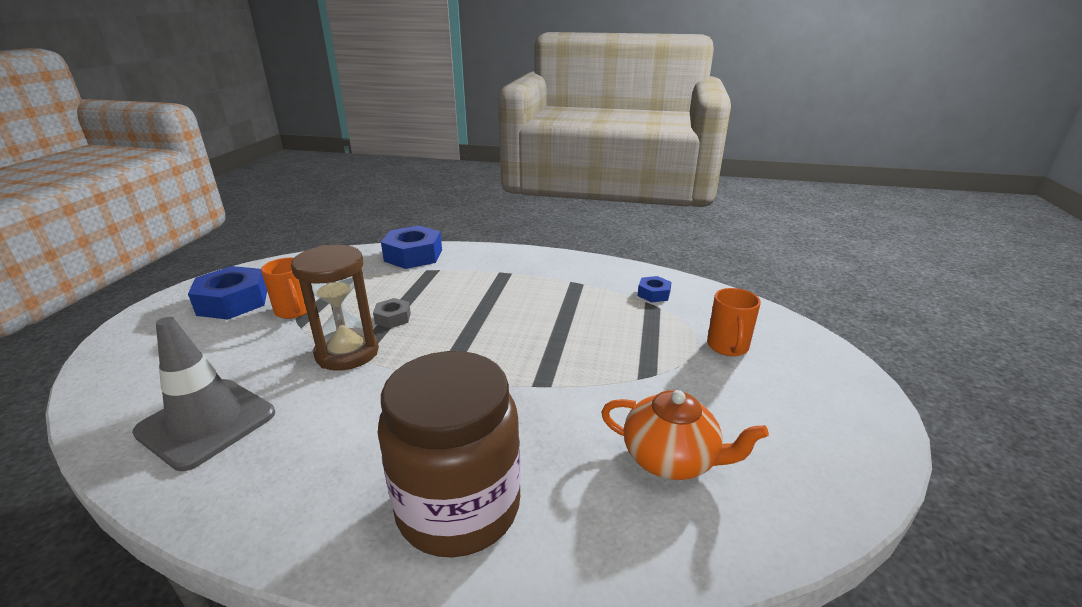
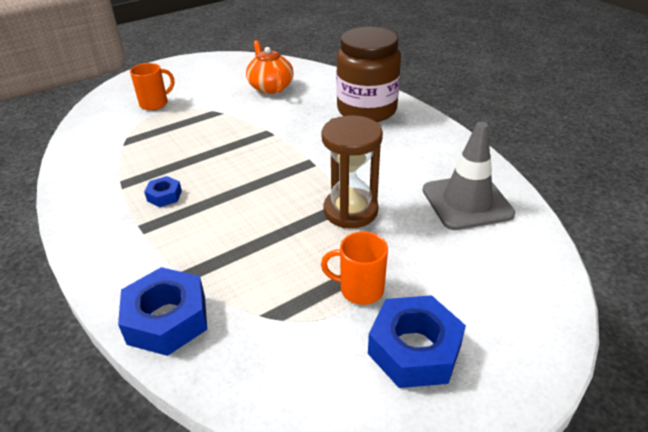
camera: 135 degrees left, 10 degrees up
(294, 311) = (360, 289): orange mug -> orange mug turned 90 degrees counterclockwise
(393, 318) = (289, 227): grey nut -> none
(653, 294) = (106, 147): blue nut -> blue nut (164, 196)

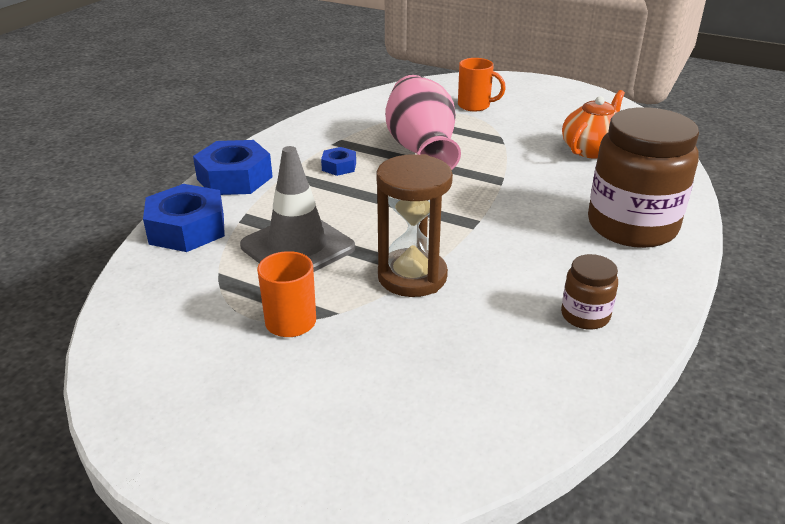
camera: 60 degrees right, 5 degrees down
(189, 149) = (421, 150): none -> pink vase
(414, 350) = (224, 383): blue nut -> blue nut (234, 178)
(439, 160) = (585, 315): none -> brown jar
(467, 202) = (514, 362): grey traffic cone -> grey traffic cone (297, 247)

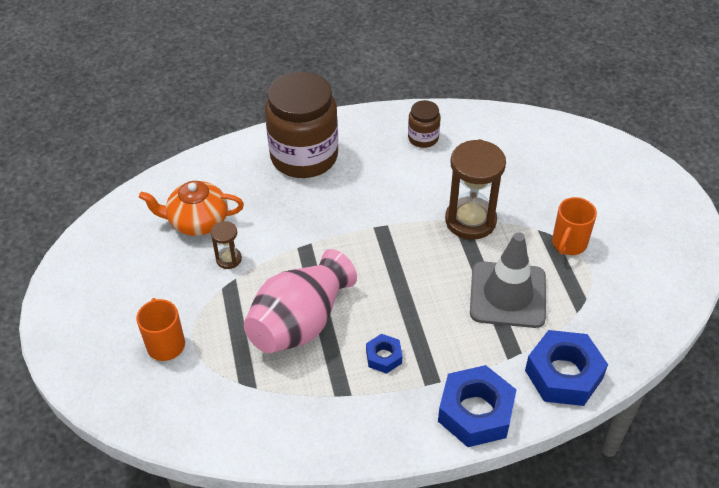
camera: 130 degrees left, 15 degrees up
(529, 147) = (229, 259): none -> brown hourglass

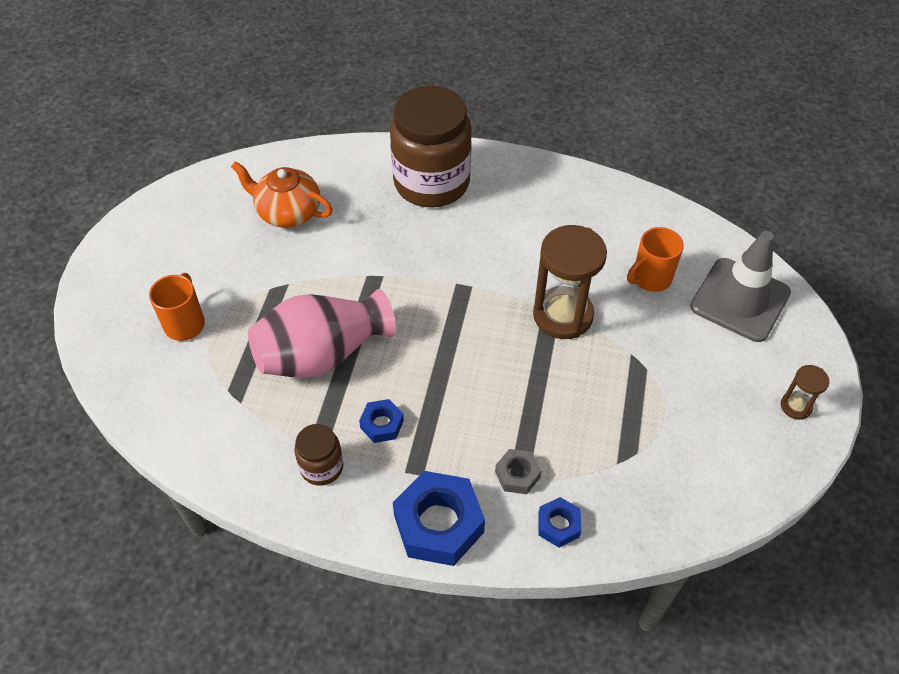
camera: 25 degrees right, 5 degrees up
(229, 259) = (294, 262): brown hourglass -> brown hourglass (796, 406)
(423, 138) = (567, 206): brown jar -> brown jar (322, 467)
(508, 295) = (552, 412): grey traffic cone -> grey traffic cone (740, 300)
(511, 351) = (517, 475): none -> grey nut
(563, 374) = (558, 525): blue nut -> blue nut, size x0.51
(568, 244) = (656, 383): orange mug -> orange mug (650, 278)

